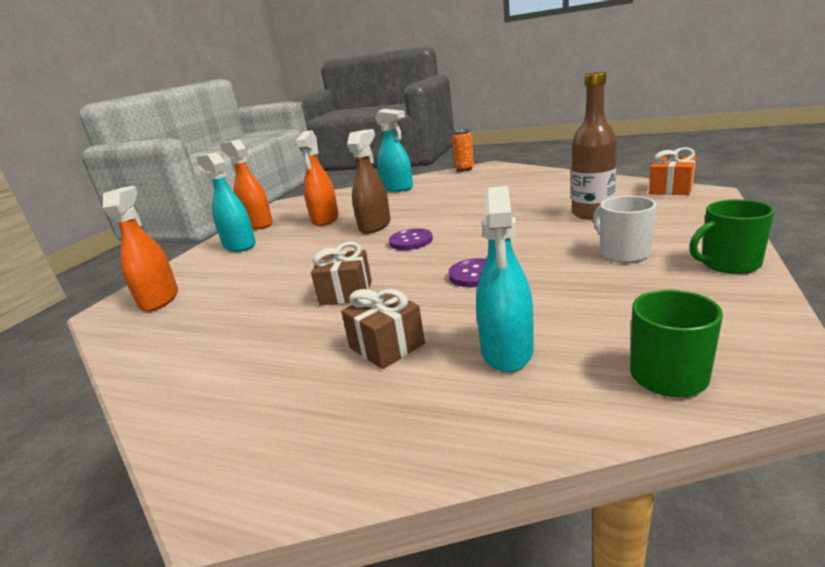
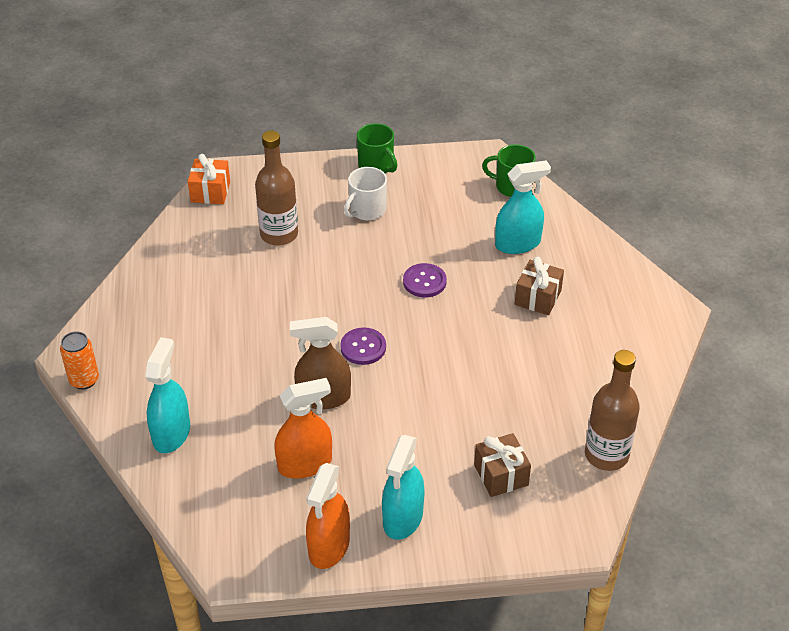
camera: 120 degrees left, 20 degrees up
(139, 343) = (606, 455): none -> brown bottle
(159, 299) = (544, 501): orange spray bottle -> none
(346, 293) = (480, 352): brown gift -> brown gift (501, 475)

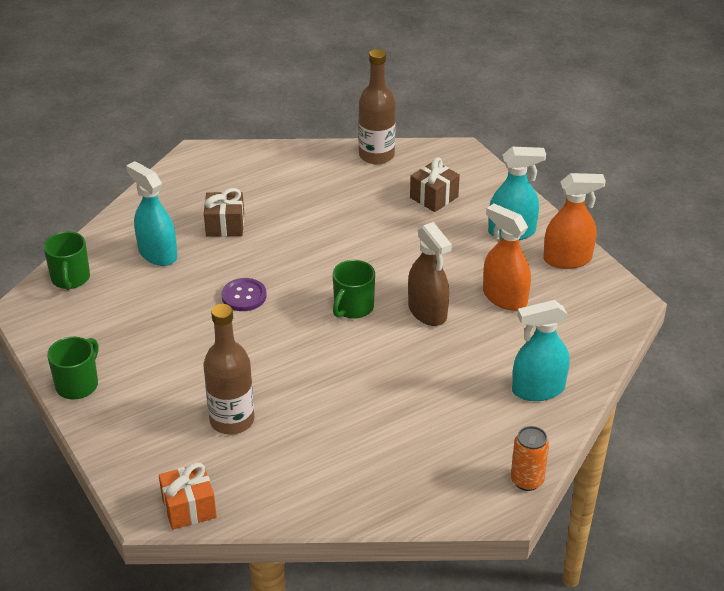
camera: 115 degrees left, 5 degrees down
(363, 347) = (353, 307): purple button -> green mug
(367, 210) = (158, 367): white mug -> none

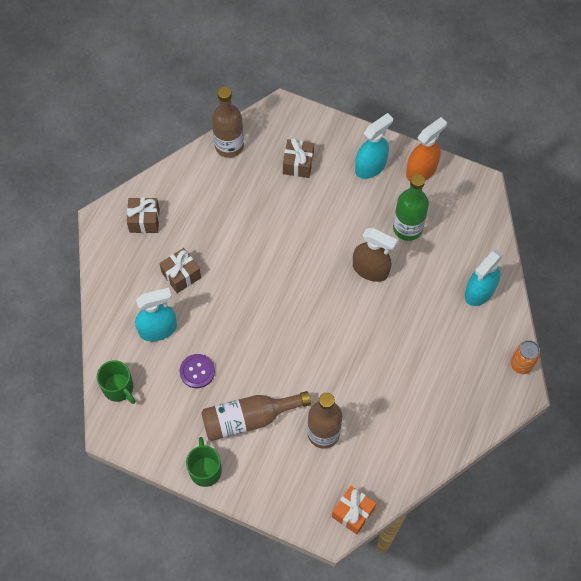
camera: 35 degrees left, 25 degrees up
(157, 254) = (158, 329): turquoise spray bottle -> turquoise spray bottle turned 150 degrees clockwise
(167, 367) = (249, 419): none -> brown bottle
(234, 171) = (144, 220): none -> brown gift
(244, 296) = (246, 329): purple button -> purple button (197, 371)
(353, 307) = (323, 295): green mug -> none
(504, 298) = (407, 228): orange spray bottle -> green bottle

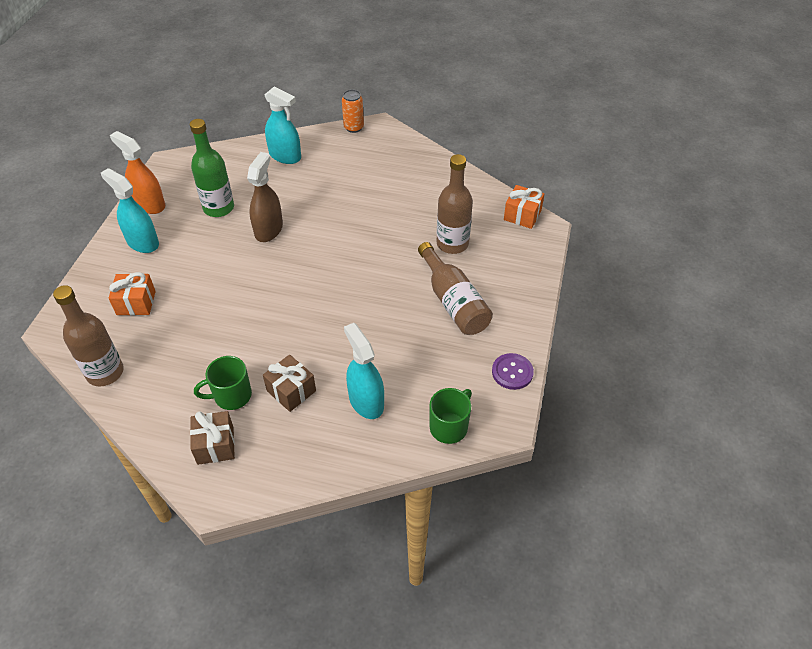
camera: 100 degrees left, 15 degrees down
(197, 371) = (411, 354): purple button -> purple button (512, 372)
(205, 470) = (519, 329): green mug -> green mug (231, 396)
(298, 164) = (136, 303): brown gift -> orange gift

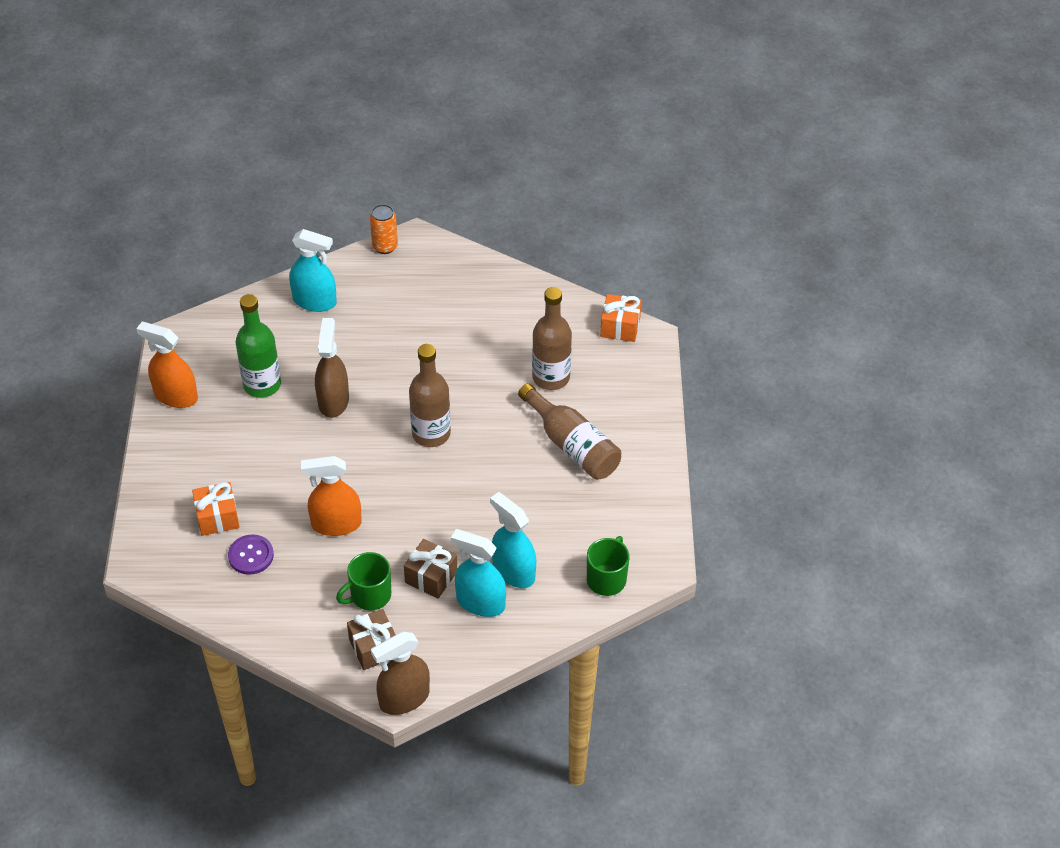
camera: 15 degrees left, 0 degrees up
(105, 372) = (220, 600): brown bottle -> brown bottle (431, 434)
(142, 242) = (190, 445): turquoise spray bottle -> turquoise spray bottle (480, 602)
(222, 501) = (404, 698): none -> brown spray bottle
(229, 328) = (336, 524): none -> orange spray bottle
(512, 372) = (655, 510): purple button -> purple button (251, 555)

